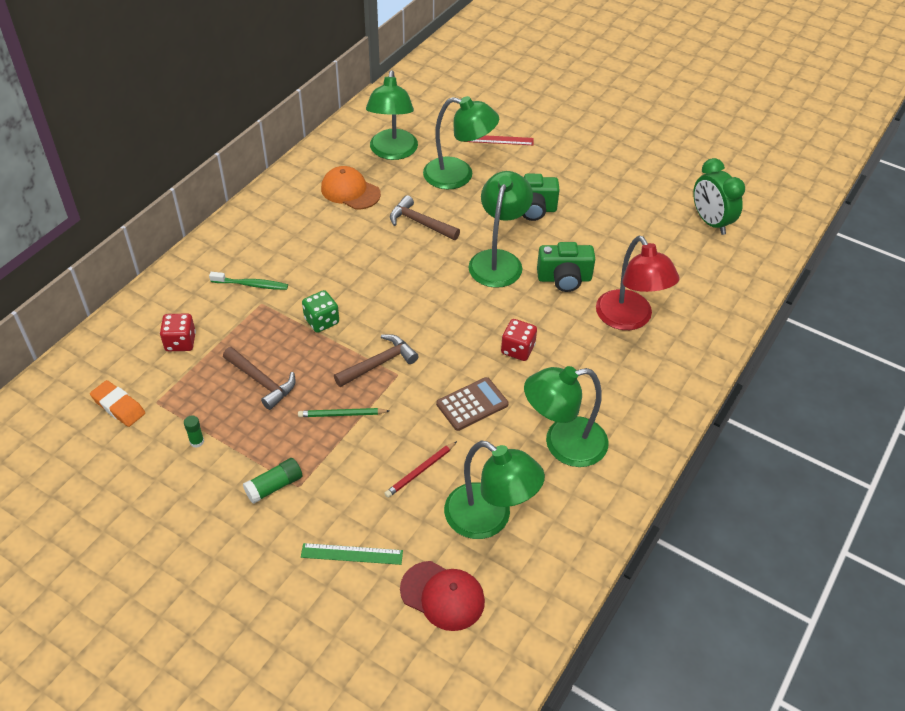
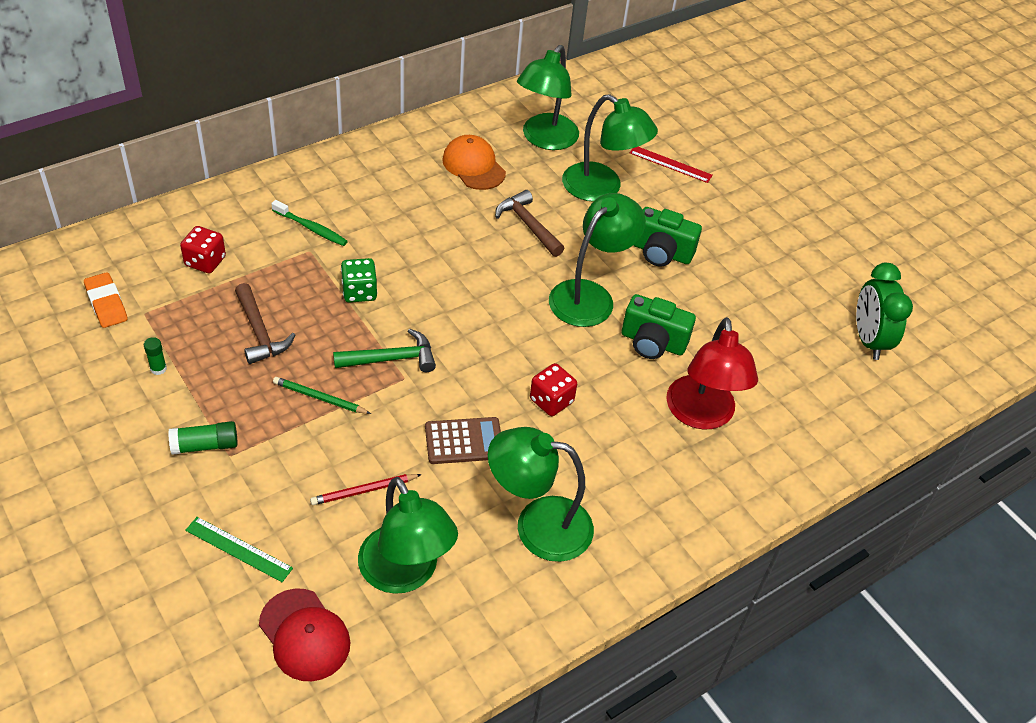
camera: 20 degrees right, 0 degrees up
(379, 363) = (391, 359): brown hammer -> green hammer

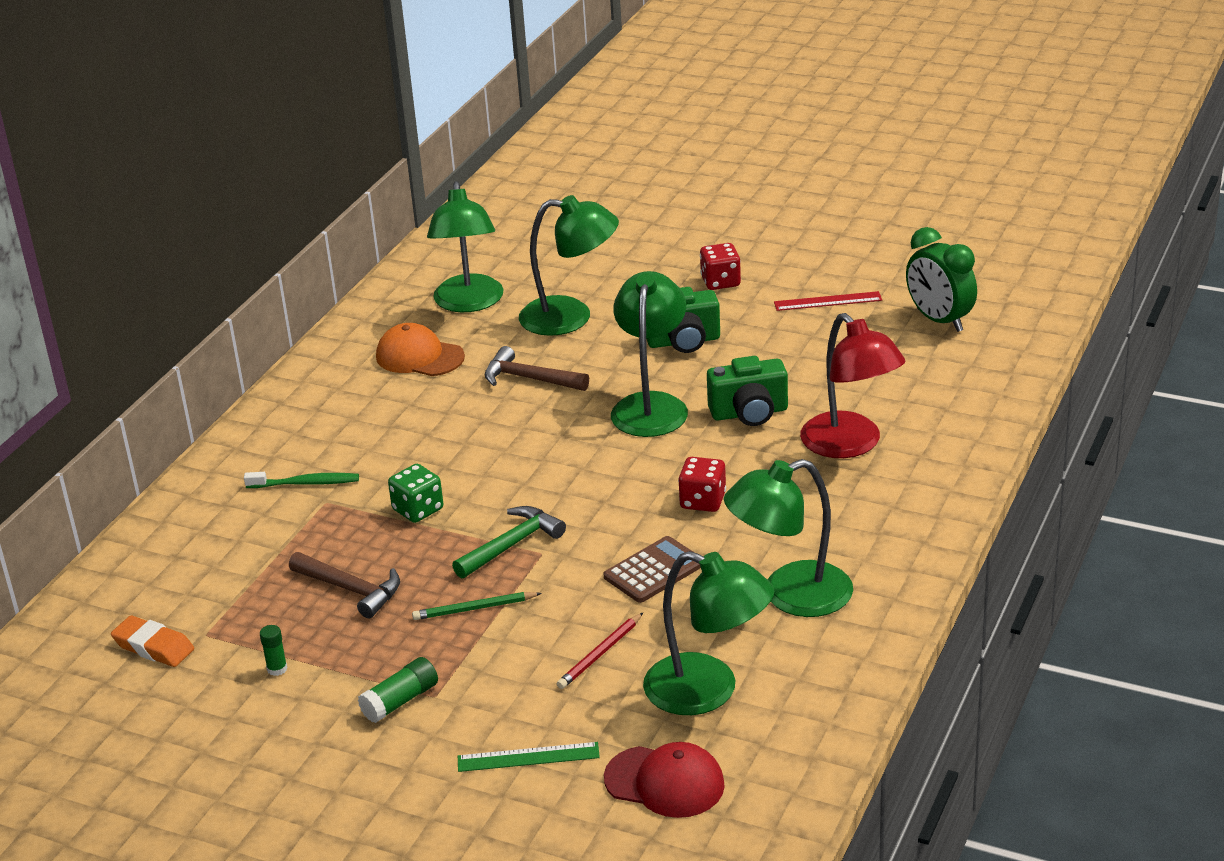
camera: 25 degrees left, 15 degrees down
(205, 261) = (222, 562): red dice -> red dice (720, 282)
(670, 164) = (617, 268): red ruler -> red ruler (827, 301)

